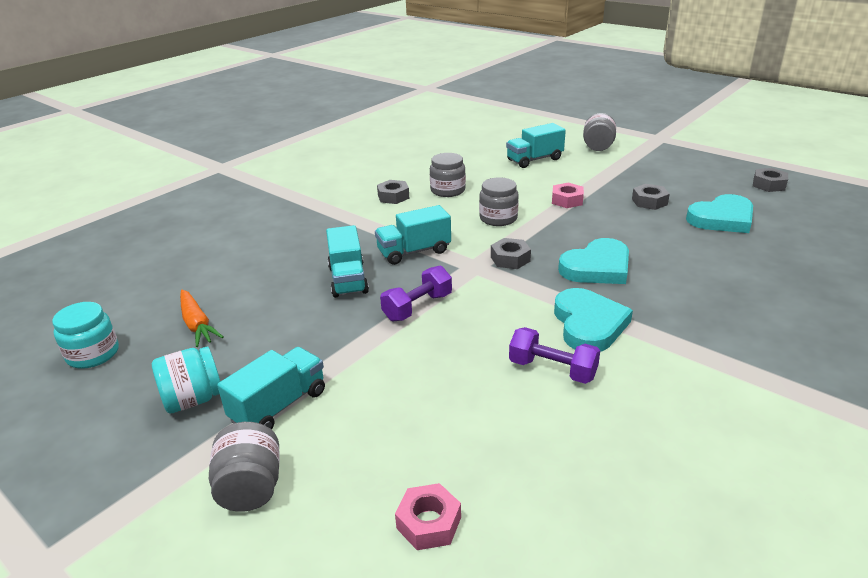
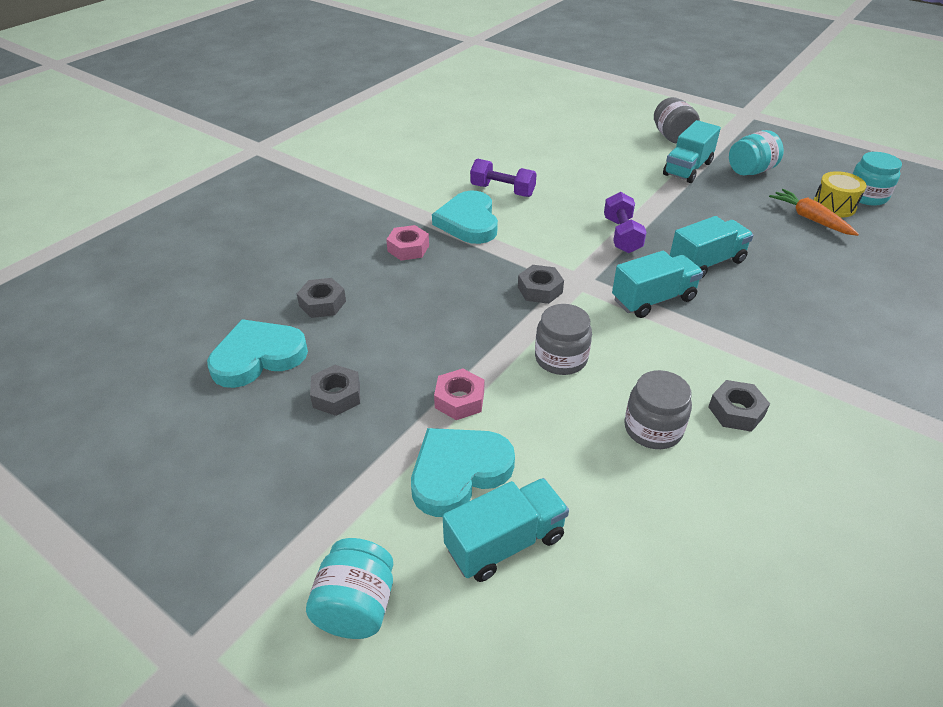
camera: 175 degrees right, 10 degrees up
(150, 340) = (834, 206): none -> yellow drum
(348, 280) = (706, 263): turquoise truck -> turquoise truck turned 75 degrees clockwise
(417, 307) = (621, 235): purple dumbbell -> purple dumbbell turned 45 degrees counterclockwise
(428, 523) = (570, 128): pink nut -> pink nut (408, 248)
(597, 267) = (446, 279): turquoise heart -> turquoise heart (458, 472)
(598, 147) = (356, 606): grey jar -> turquoise jar
(769, 185) = (120, 441): grey nut -> grey nut (322, 303)

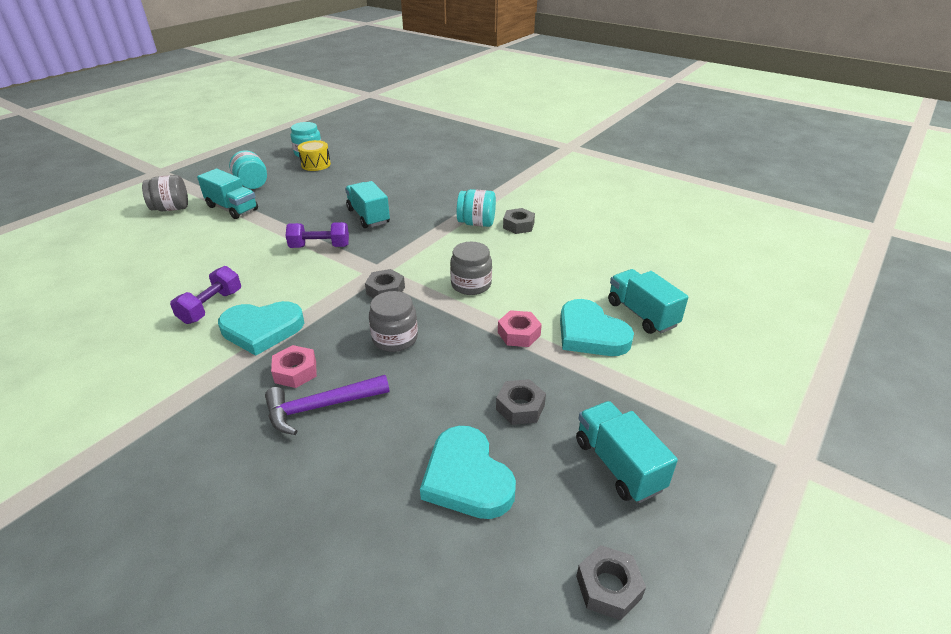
camera: 90 degrees left, 5 degrees down
(322, 303) = (381, 433): grey nut -> grey nut (608, 587)
(356, 606) = (713, 377): turquoise jar -> turquoise jar (476, 223)
(361, 267) = (320, 407): none -> purple hammer
(653, 299) = (407, 241): turquoise truck -> turquoise truck (618, 465)
(653, 428) = (536, 254): grey jar -> grey jar (395, 338)
(810, 218) = (327, 174): orange carrot -> none

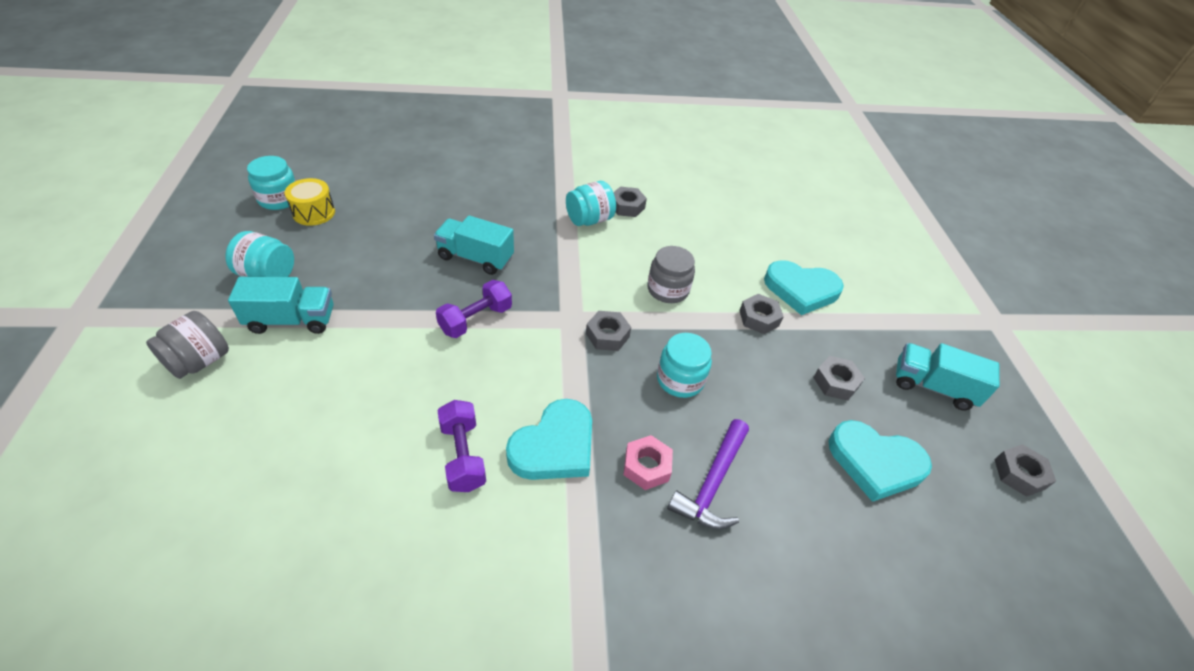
camera: 45 degrees left, 10 degrees up
(395, 338) = (680, 379): grey jar -> turquoise jar
(519, 334) = (759, 318): pink nut -> grey nut
(642, 314) = (810, 253): turquoise truck -> none

